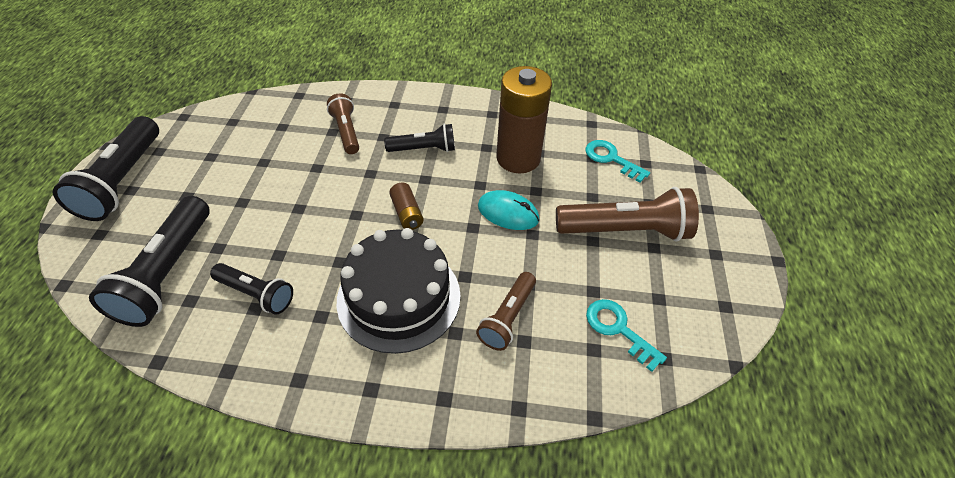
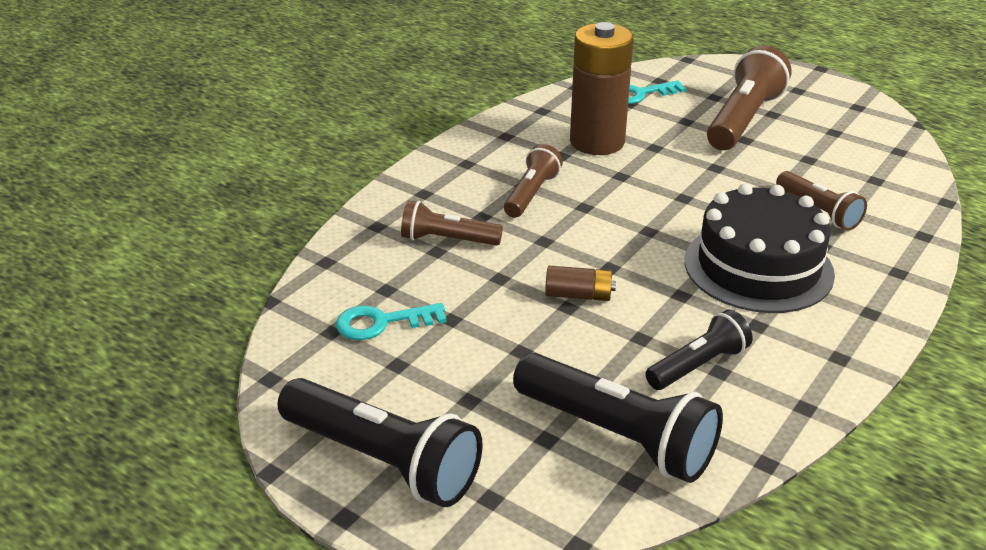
camera: 60 degrees left, 15 degrees down
(407, 213) = (634, 232): brown battery -> brown battery (578, 295)
(424, 149) = (531, 194): black flashlight -> brown flashlight
(508, 213) = (677, 171): turquoise mouse -> none
(619, 330) = (860, 161): turquoise key -> turquoise key (383, 322)

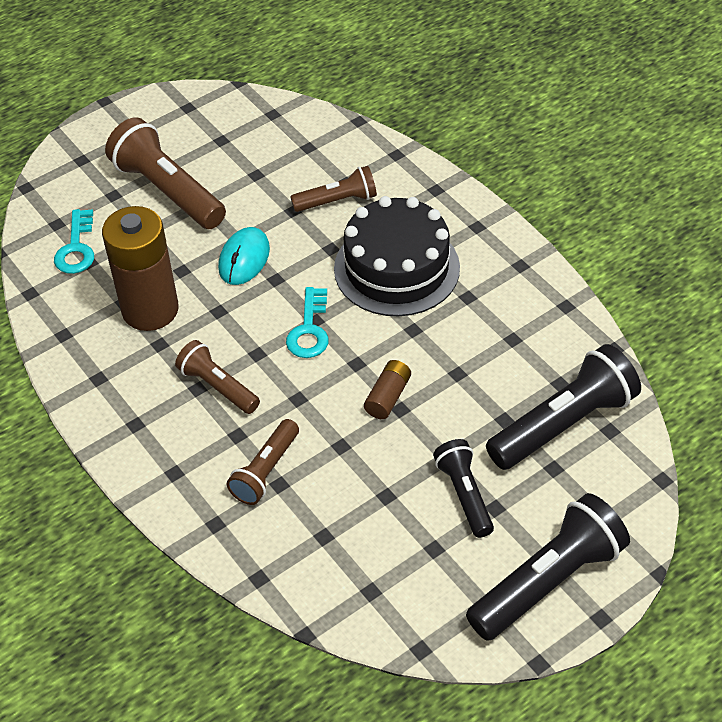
camera: 70 degrees left, 15 degrees up
(383, 322) = (373, 548): turquoise key -> turquoise key (309, 329)
(694, 175) = (244, 259): none -> turquoise mouse
(698, 365) = (503, 349): black flashlight -> black flashlight (464, 494)

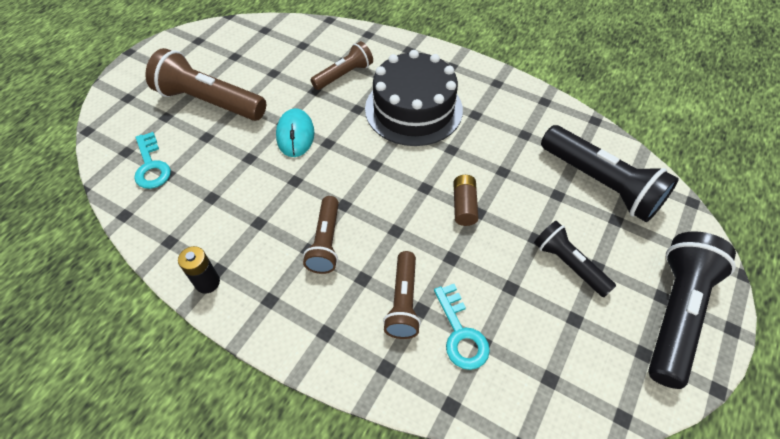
camera: 25 degrees left, 5 degrees up
(83, 387) = (207, 282): none -> black battery
(150, 310) = (237, 197): brown battery -> none
(218, 386) = (325, 242): brown flashlight -> brown flashlight turned 105 degrees counterclockwise
(309, 329) = (374, 173): turquoise key -> turquoise key (460, 333)
(564, 424) = (600, 184): black flashlight -> black flashlight turned 105 degrees clockwise

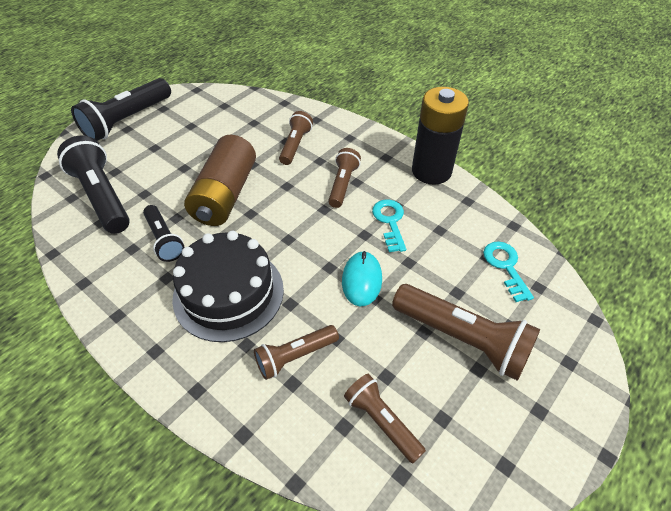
camera: 170 degrees left, 5 degrees down
(207, 282) = (431, 171): black battery -> black battery, size x2.22
(277, 50) = (382, 421): none -> brown flashlight
(460, 333) = (265, 127): turquoise key -> turquoise key (390, 222)
(464, 206) = (225, 195): brown battery -> brown battery, size x2.22
(568, 264) = (172, 150): black flashlight -> black flashlight (164, 240)

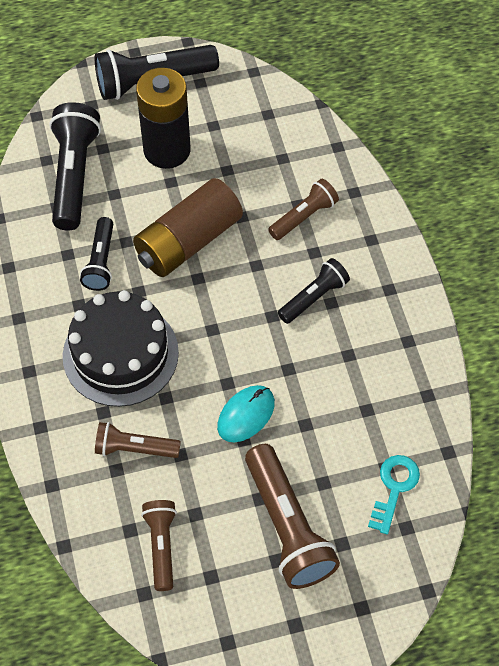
camera: 35 degrees right, 10 degrees up
(343, 184) = (314, 297): brown flashlight -> black flashlight
(390, 222) = (324, 371): turquoise key -> none
(431, 171) = (422, 336): black battery -> black battery (167, 150)

